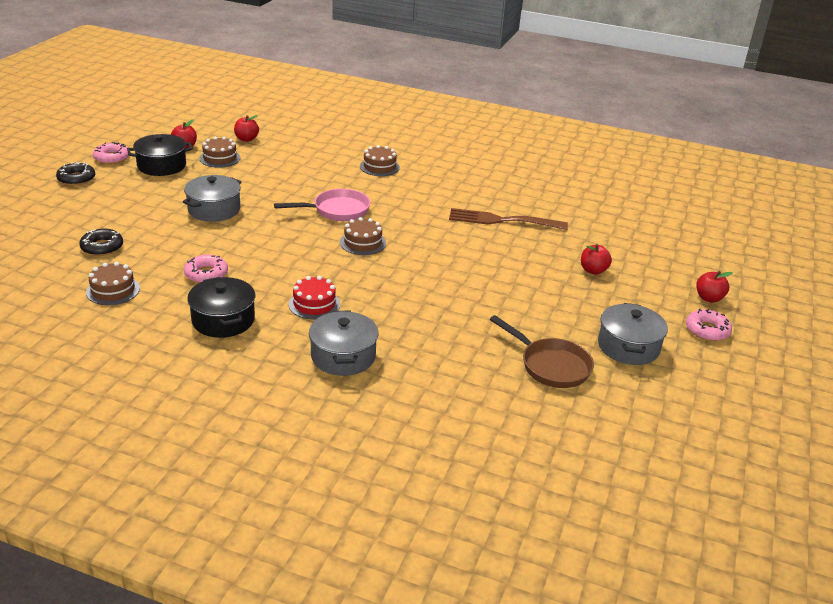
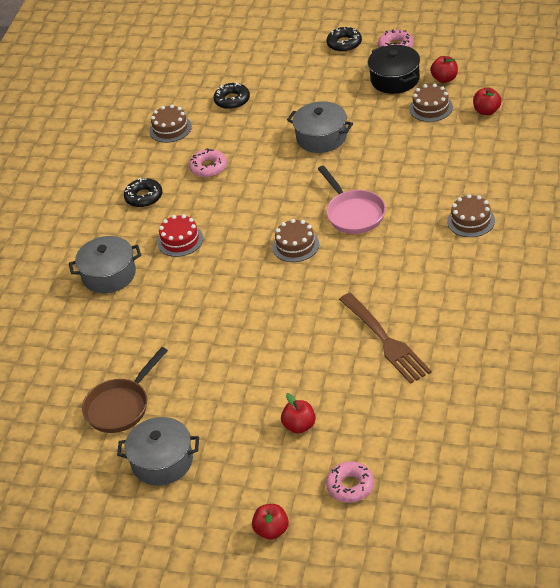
camera: 90 degrees right, 10 degrees up
(223, 320) = (144, 197): black pot -> black donut
(503, 220) = (384, 340): brown fork -> brown fork turned 150 degrees clockwise
(707, 330) = (206, 527): pink donut -> pink donut (350, 486)

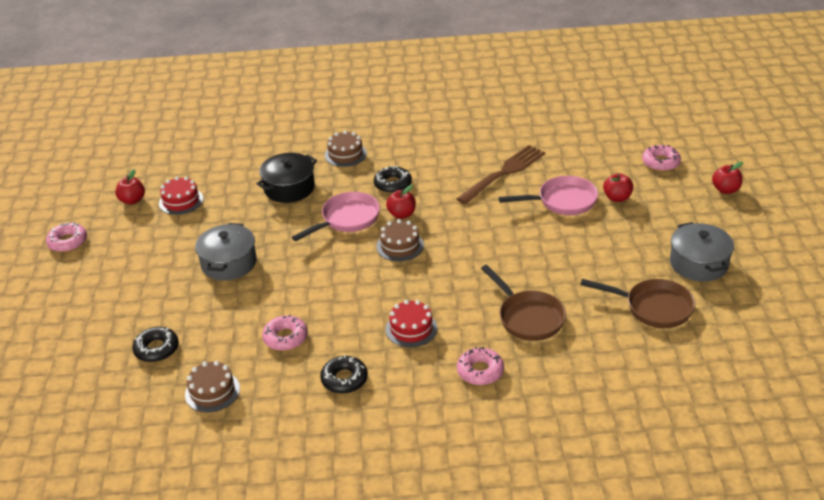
camera: 110 degrees left, 5 degrees down
(109, 275) = (480, 371): grey pot -> pink donut
(154, 316) = (528, 317): none -> brown pan
(313, 378) = (562, 201): none -> pink pan
(344, 43) = (54, 281): black donut -> black donut (393, 184)
(395, 79) = (129, 232): black pot -> black pot (289, 188)
(431, 108) = (181, 201): brown cake -> red cake
(487, 111) = (188, 168): red apple -> red apple (402, 214)

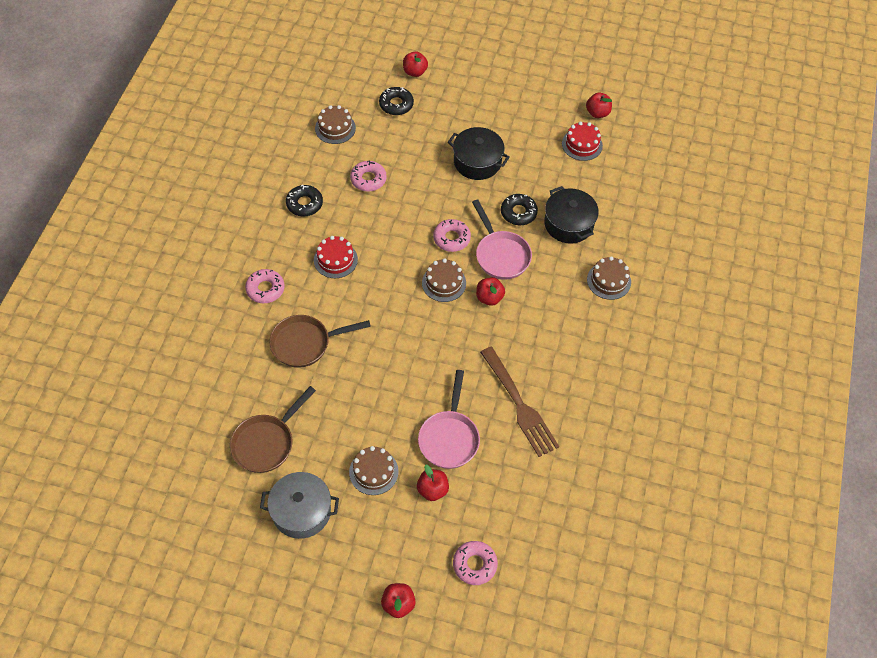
camera: 105 degrees right, 20 degrees up
(68, 242) = (554, 67): pink donut -> pink donut (451, 238)
(95, 349) = (415, 72): none -> red apple
(229, 263) = (477, 162): grey pot -> black pot
(393, 184) = (540, 305): black donut -> black donut (518, 213)
(627, 233) = (373, 472): none -> brown cake

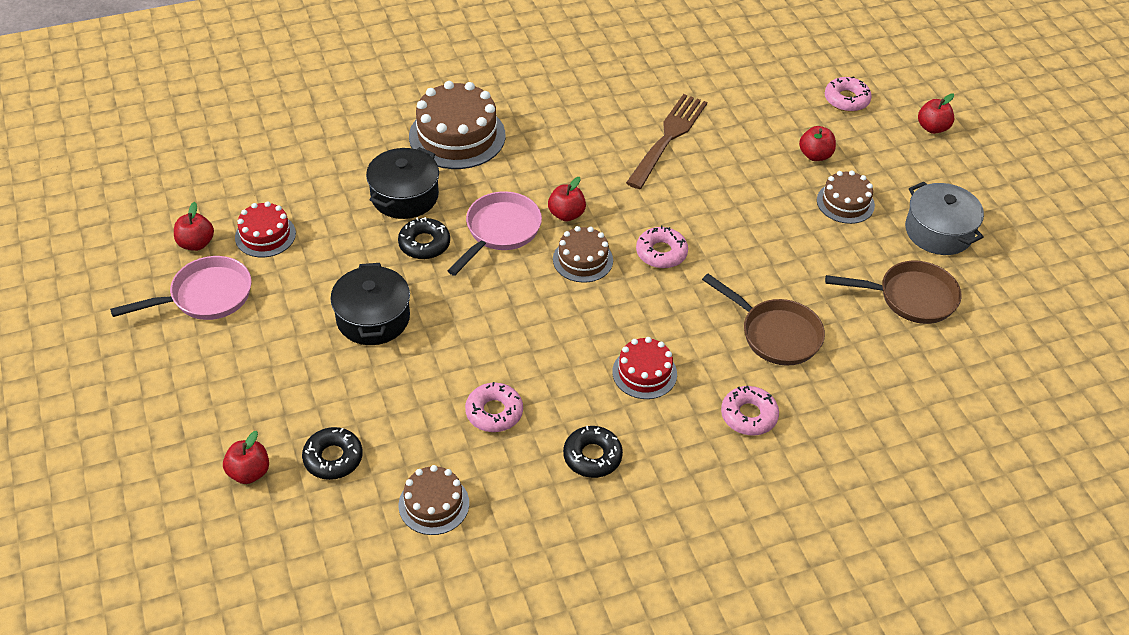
camera: 125 degrees left, 10 degrees down
(449, 437) = (753, 169): pink pan -> pink pan (205, 296)
(451, 238) = (515, 283): pink donut -> pink donut (661, 253)
(609, 281) = (457, 136): brown cake -> brown cake, size x1.74

